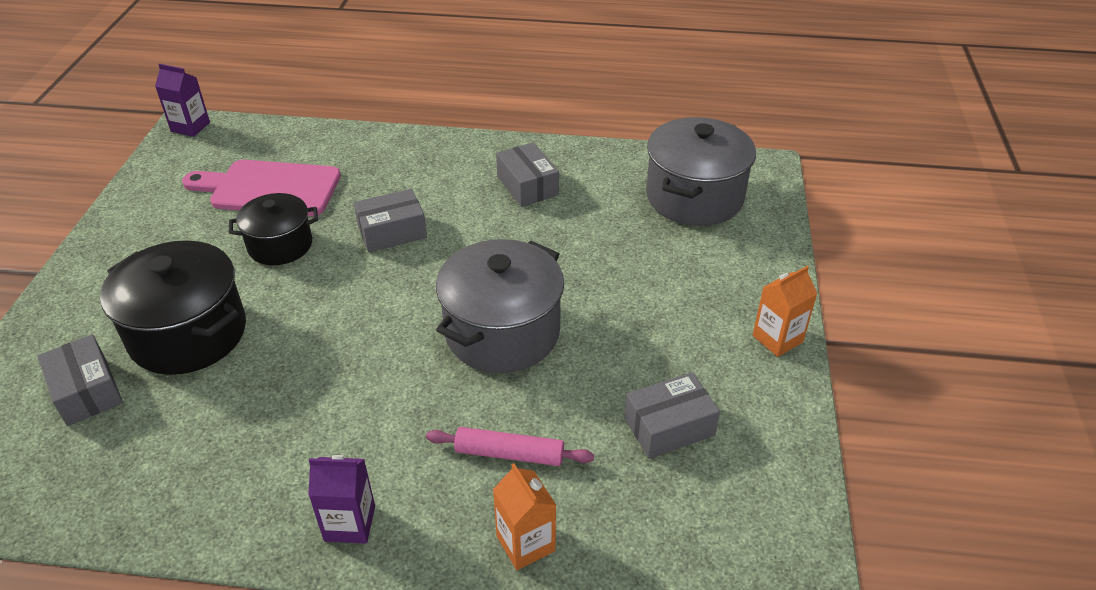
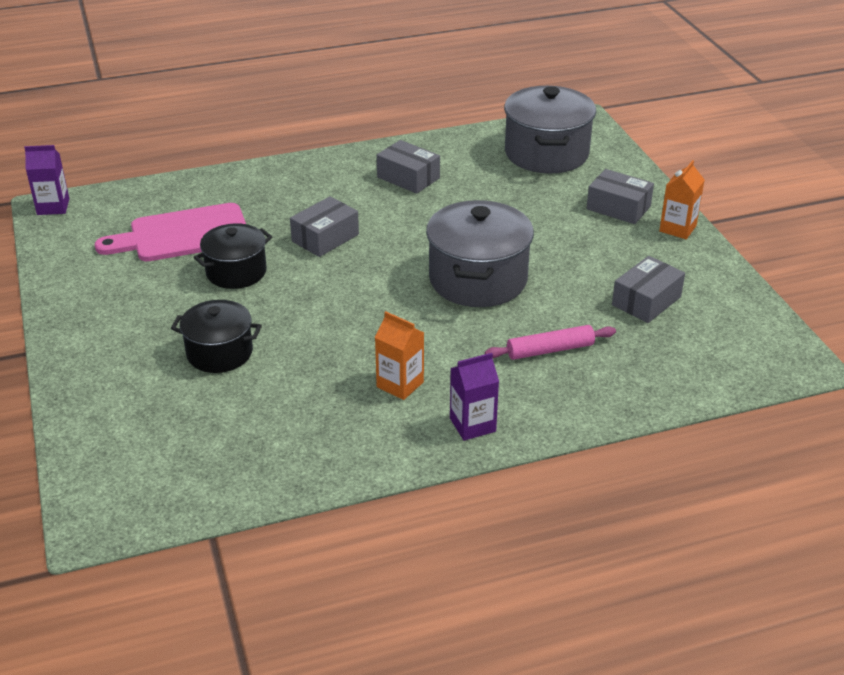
camera: 25 degrees left, 5 degrees down
(87, 391) = (172, 415): grey box -> grey box (618, 208)
(188, 334) = (219, 353): black pot -> black pot, size x0.62
(525, 543) = (606, 395): orange carton -> orange carton (400, 384)

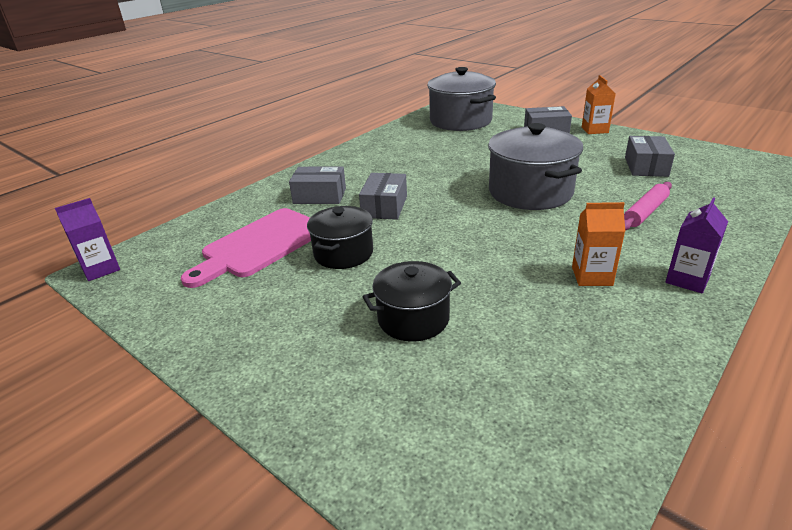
camera: 30 degrees left, 5 degrees down
(408, 177) = (392, 156): grey box -> grey box (320, 196)

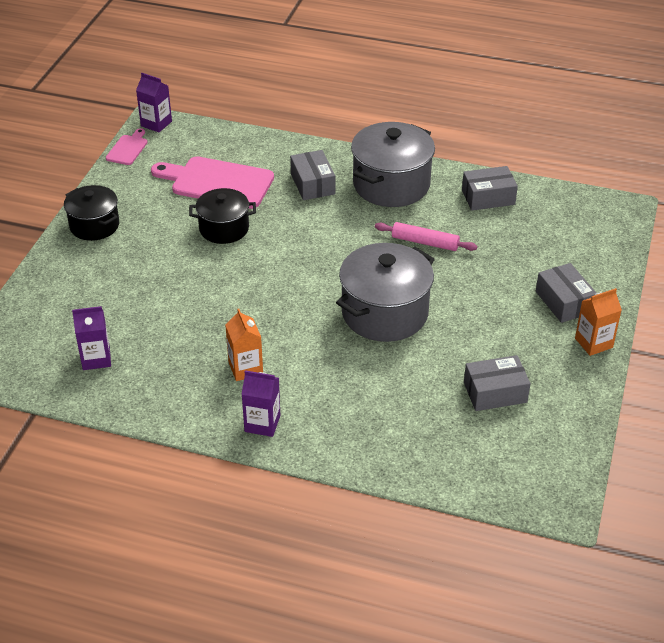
camera: 65 degrees right, 10 degrees up
(118, 298) = (128, 149): none -> pink cutting board
(384, 207) = (310, 228): grey box -> grey box (488, 197)
(413, 319) = (155, 286): black pot -> black pot (94, 225)
(460, 121) = (558, 226): grey pot -> grey pot (391, 184)
(542, 400) = (96, 358): none -> purple carton
(645, 212) = (377, 395): pink rolling pin -> pink rolling pin (425, 242)

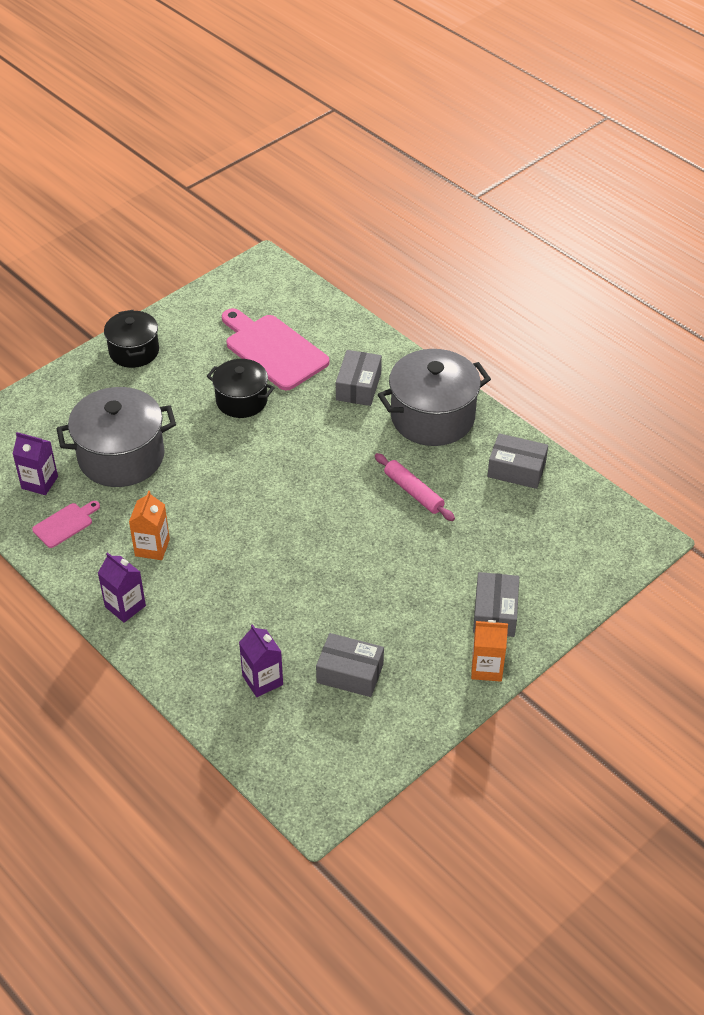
camera: 30 degrees right, 5 degrees up
(128, 149) = (221, 283): pink cutting board -> pink cutting board (65, 524)
(156, 123) = (266, 266): purple carton -> purple carton (262, 680)
(385, 313) = (316, 548): grey pot -> grey pot (121, 457)

